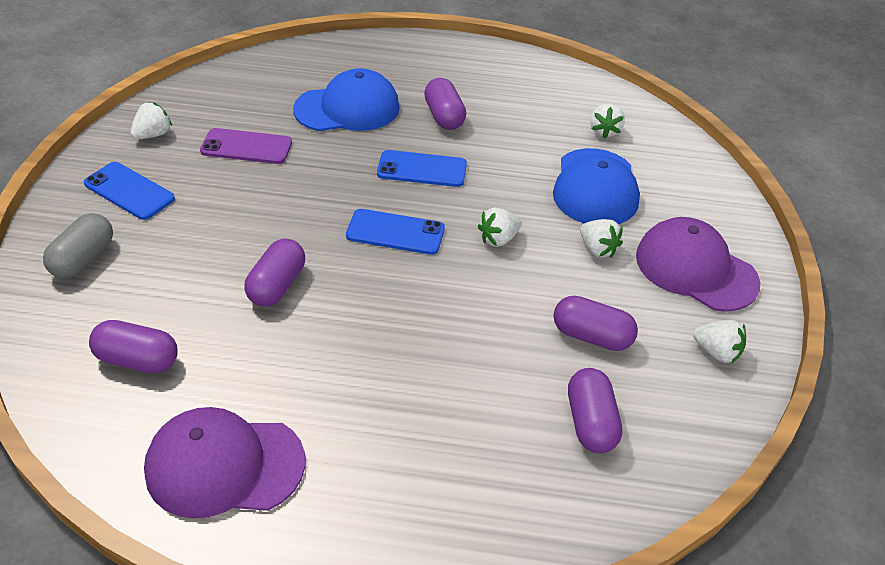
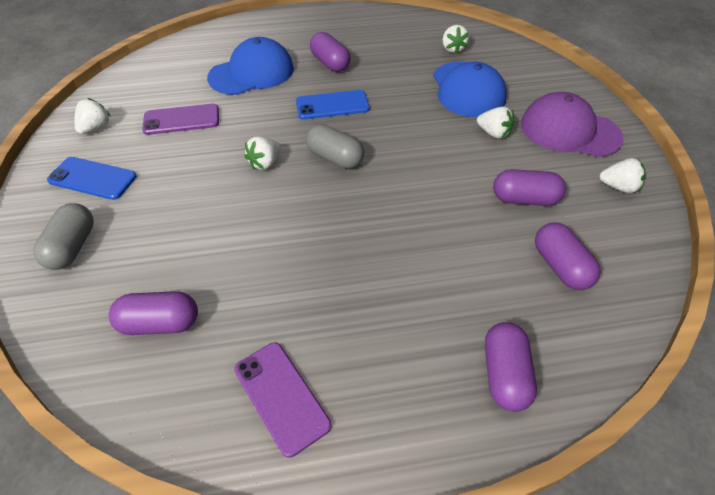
camera: 15 degrees left, 5 degrees up
(224, 465) = (281, 397): purple cap -> purple phone
(277, 285) = (257, 225): purple capsule -> purple capsule (504, 374)
(395, 232) = (335, 158): blue phone -> grey capsule
(498, 239) = (417, 144): white strawberry -> white strawberry (265, 163)

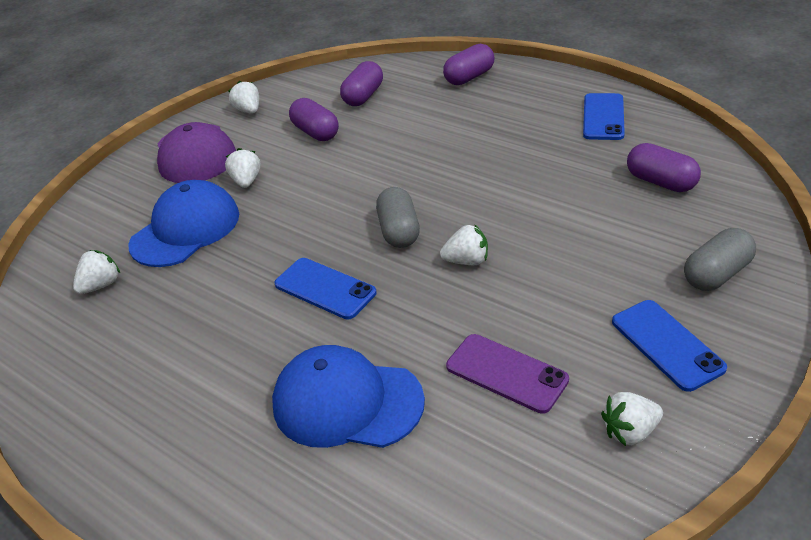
camera: 130 degrees left, 10 degrees down
(281, 397) = (603, 117): purple phone -> blue phone
(330, 63) = (242, 353): purple capsule -> none

